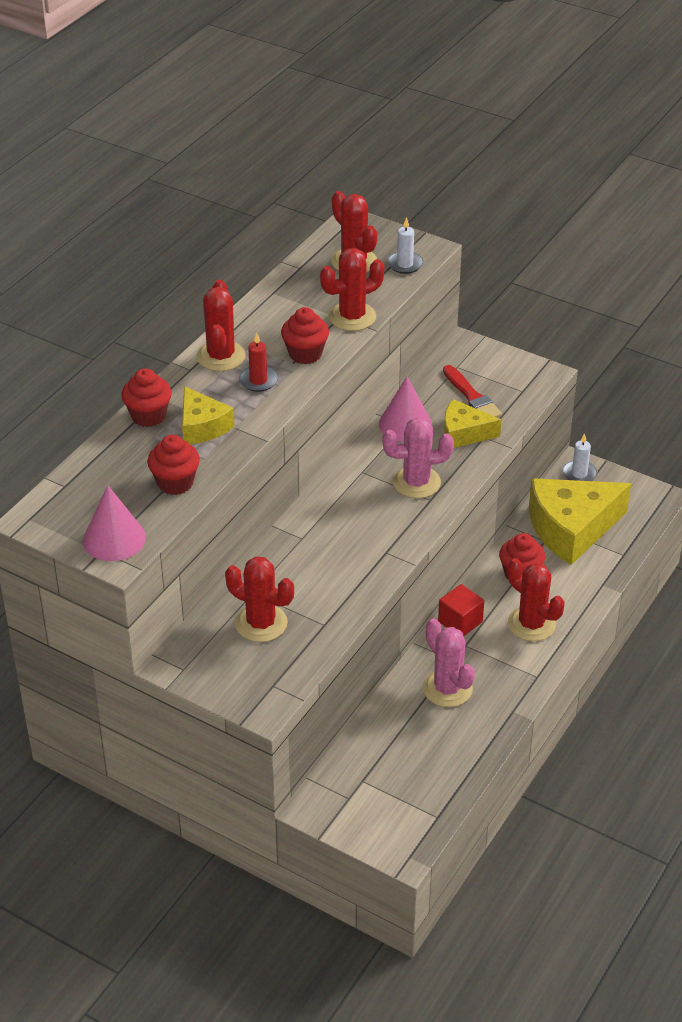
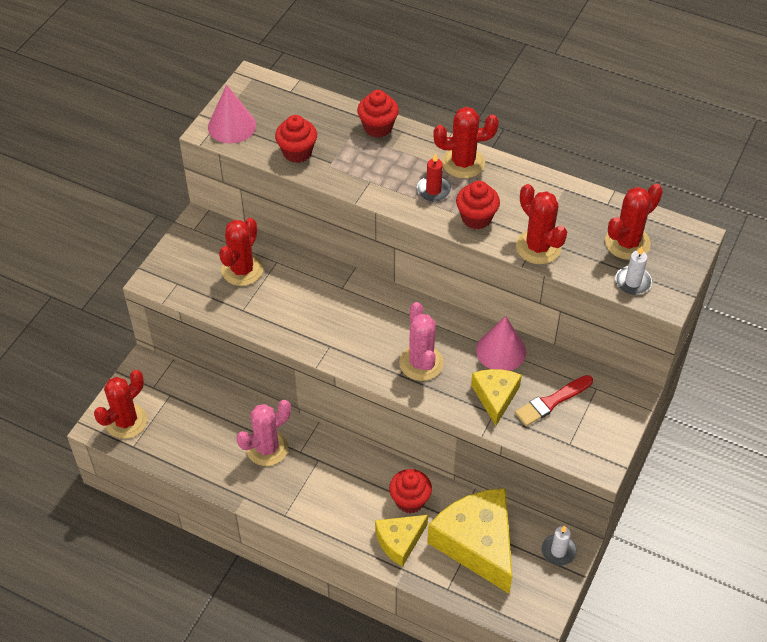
camera: 85 degrees right, 10 degrees up
(202, 426) = (368, 161): yellow cheese -> yellow cheese (399, 541)
(460, 622) = (345, 455): red cube -> none
(531, 624) = (347, 510): red cactus -> red cactus (126, 421)

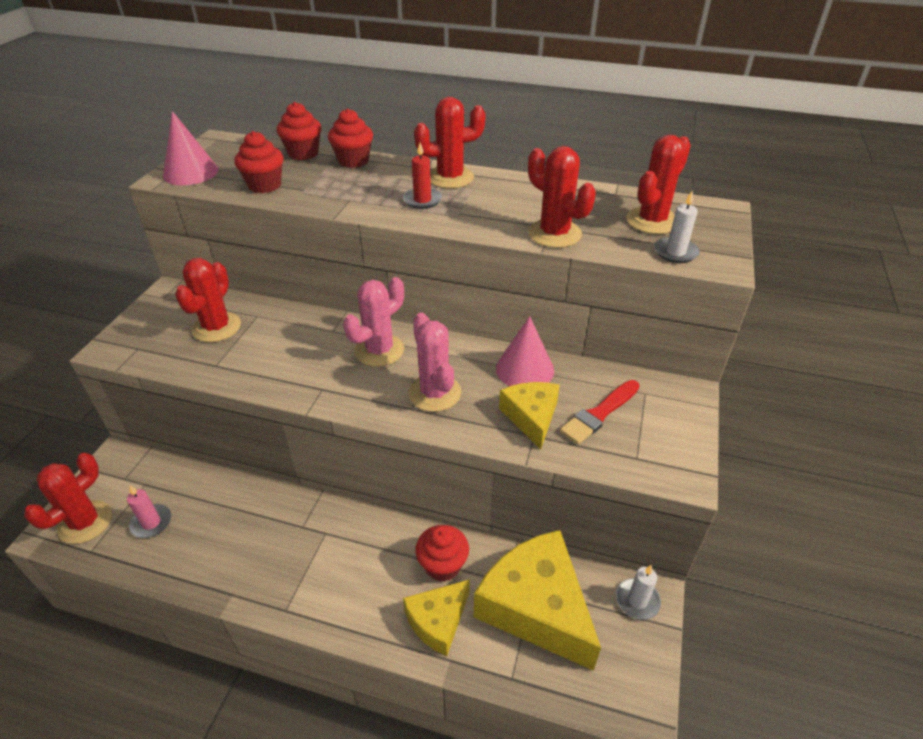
camera: 10 degrees left, 10 degrees down
(178, 430) = (151, 523): none -> pink candle
(267, 448) = (261, 528): pink cactus -> pink cactus (379, 350)
(476, 218) = (476, 217): red cupcake -> red cupcake (303, 153)

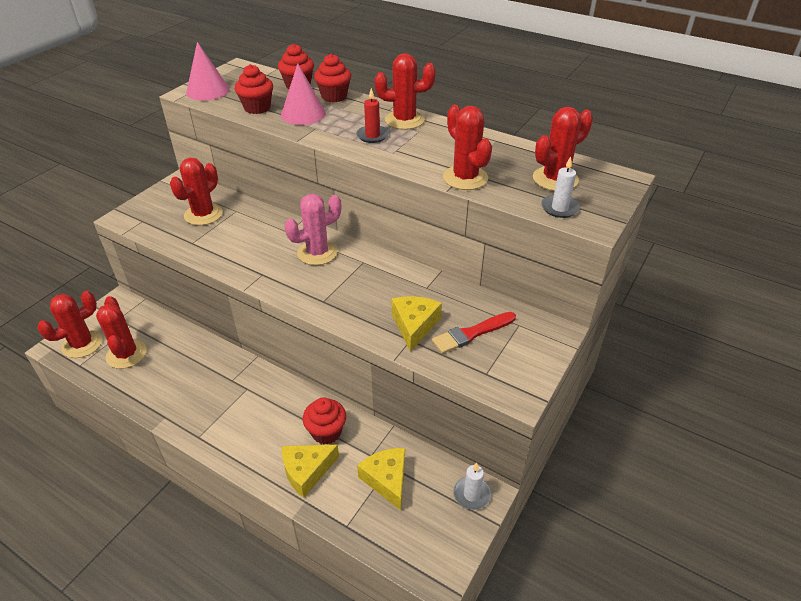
camera: 15 degrees right, 0 degrees up
(151, 523) = (126, 354): pink candle -> red cactus
(434, 393) = (346, 293): pink cactus -> none
(524, 369) = (426, 287): pink cone -> pink cone (303, 114)
(536, 607) = (387, 480): yellow cheese -> yellow cheese, size x0.55

